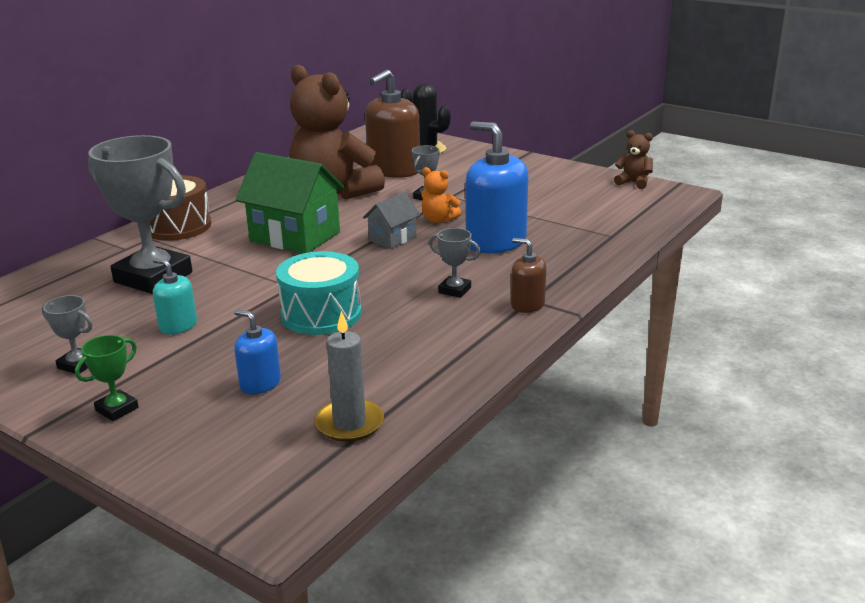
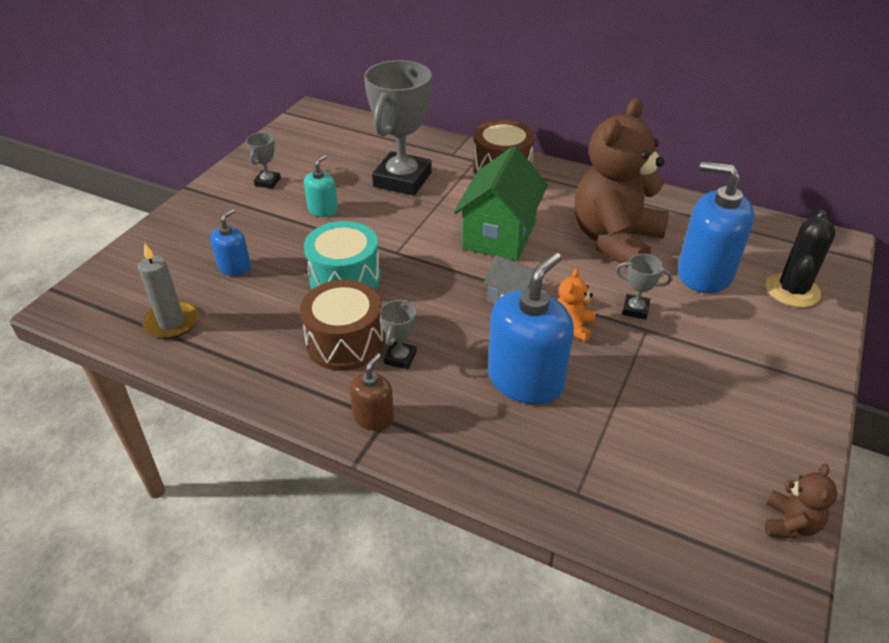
camera: 80 degrees right, 15 degrees up
(117, 409) = (208, 212): green trophy -> none
(394, 170) = (704, 273): brown soap dispenser -> blue soap dispenser
(423, 316) = (345, 342): none -> brown drum

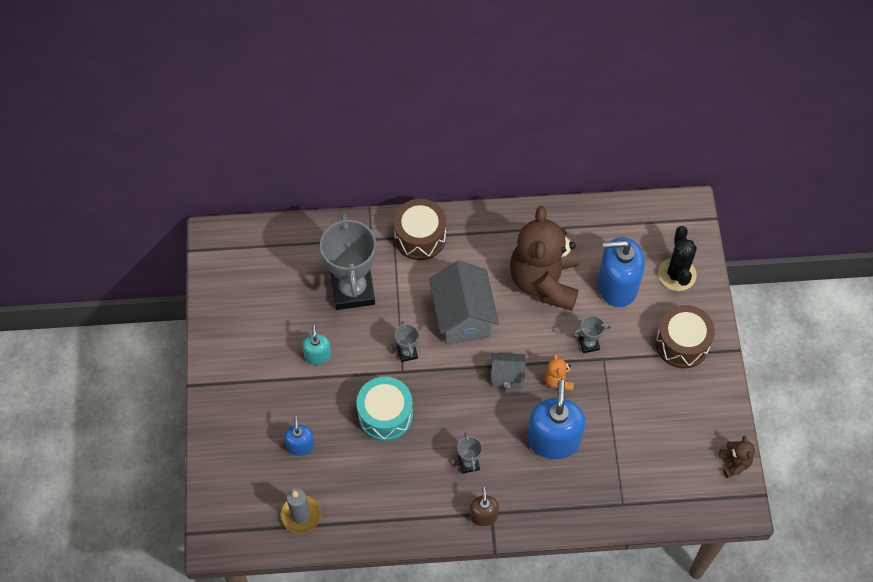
camera: 30 degrees left, 20 degrees up
(267, 182) = (250, 346): grey trophy -> grey trophy (407, 352)
(345, 342) = (426, 469): brown drum -> brown drum (682, 343)
(499, 235) = (463, 317): green house -> grey house

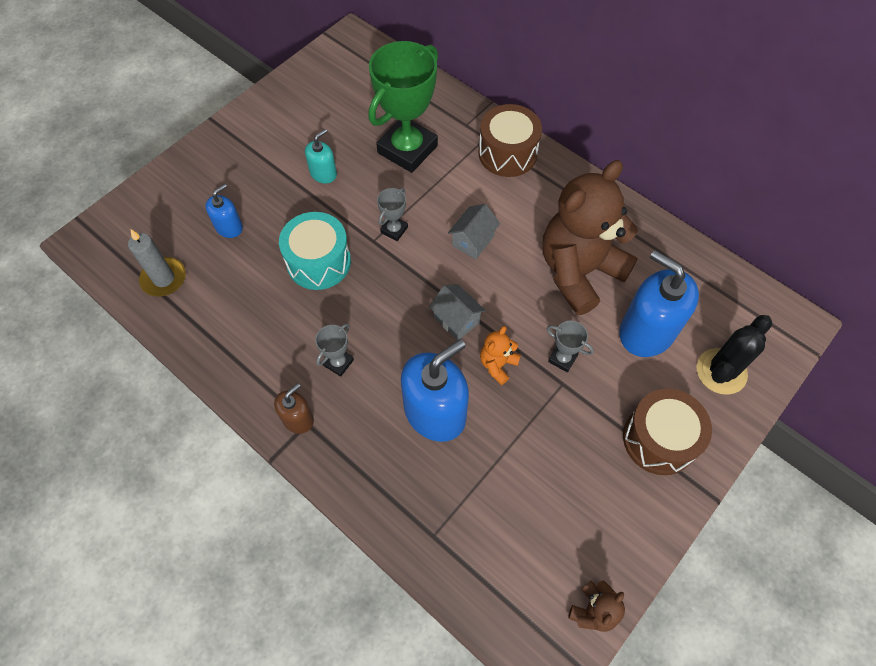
camera: 45 degrees right, 0 degrees up
(353, 290) = (407, 149): grey trophy -> green trophy
(463, 317) = (473, 241): grey house -> grey house, size x0.53

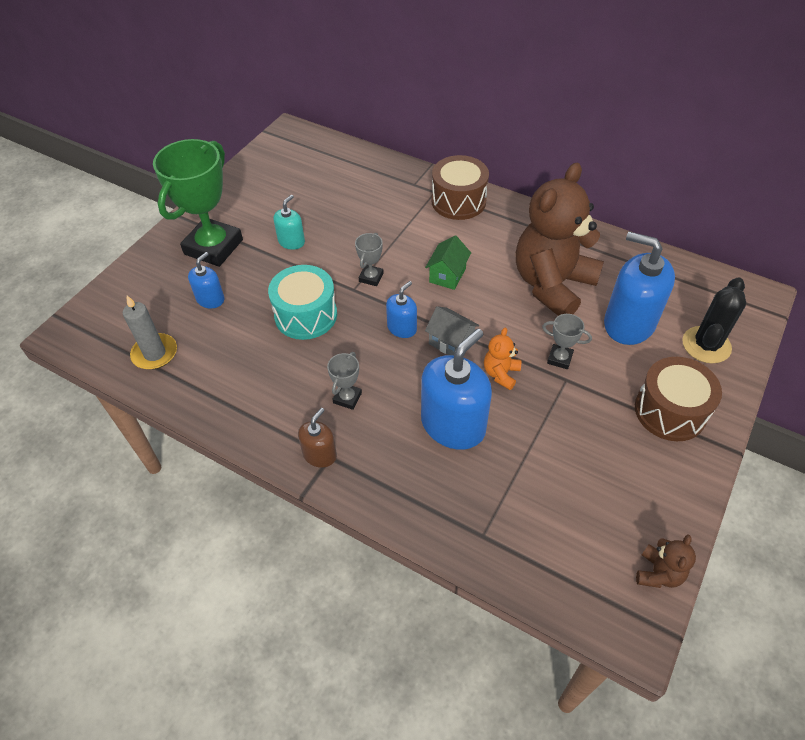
camera: 10 degrees left, 10 degrees down
(407, 149) = (365, 211): green trophy -> green trophy (213, 247)
(411, 294) = (402, 328): none -> blue soap dispenser
(473, 241) = (447, 275): grey house -> green house

